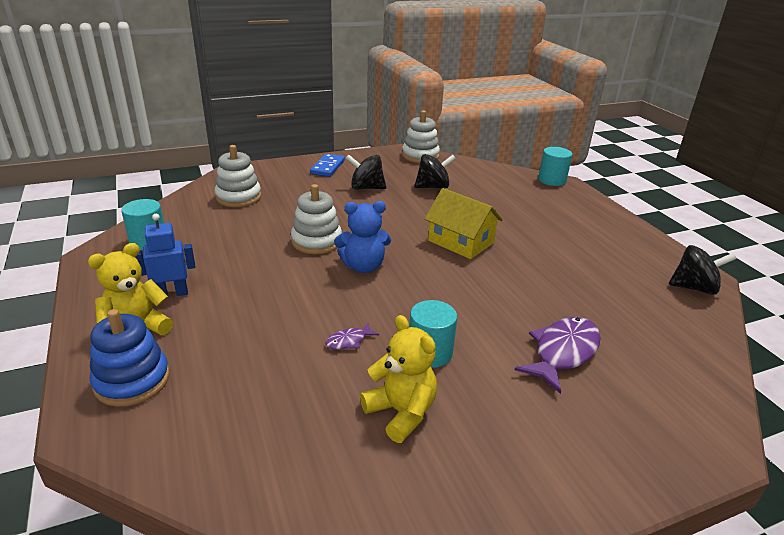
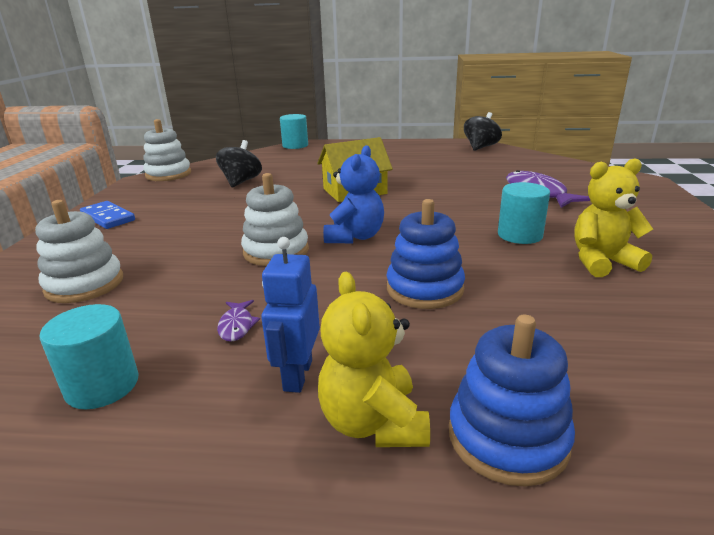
camera: 60 degrees left, 5 degrees down
(293, 317) = (424, 289): none -> blue stacking toy
(349, 341) = (485, 266): purple fish -> purple fish (237, 326)
(366, 188) = (194, 208): black spinning top -> none

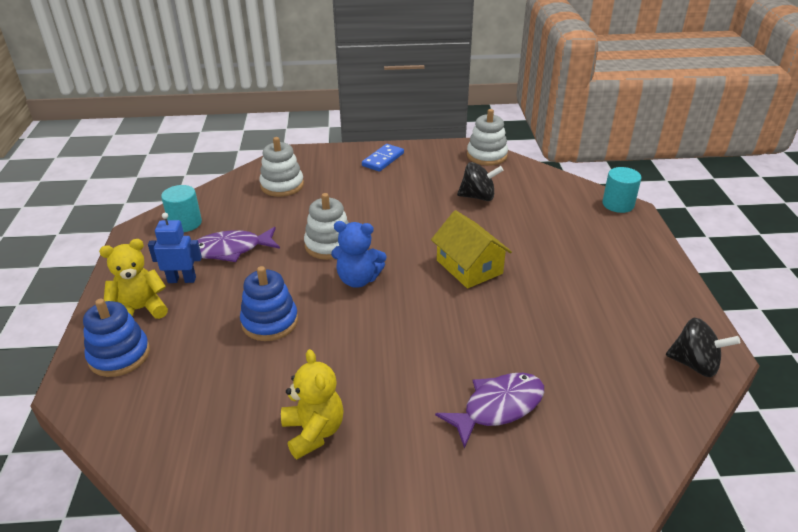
camera: 80 degrees right, 10 degrees up
(237, 326) = (231, 250): purple fish -> purple fish, size x2.11
(520, 235) = (370, 381): turquoise cylinder -> none

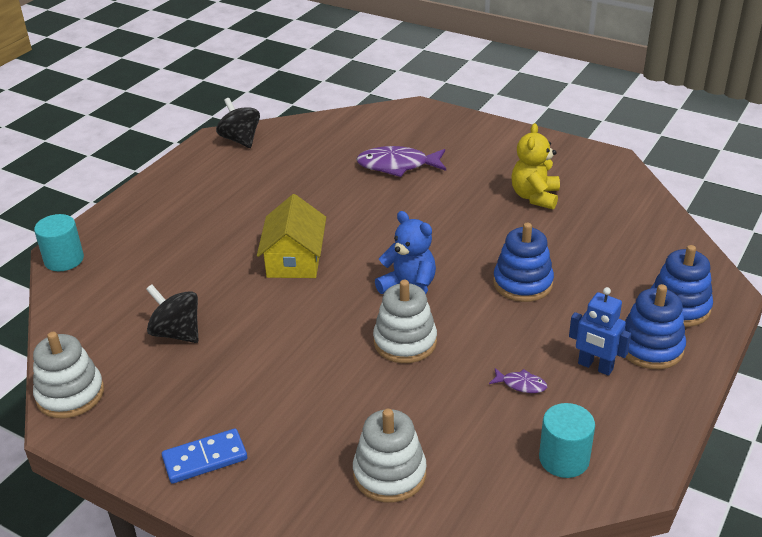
camera: 145 degrees left, 0 degrees up
(140, 309) = (650, 347): yellow teddy bear -> blue stacking toy
(231, 250) = (521, 384): purple fish -> purple fish, size x0.47

